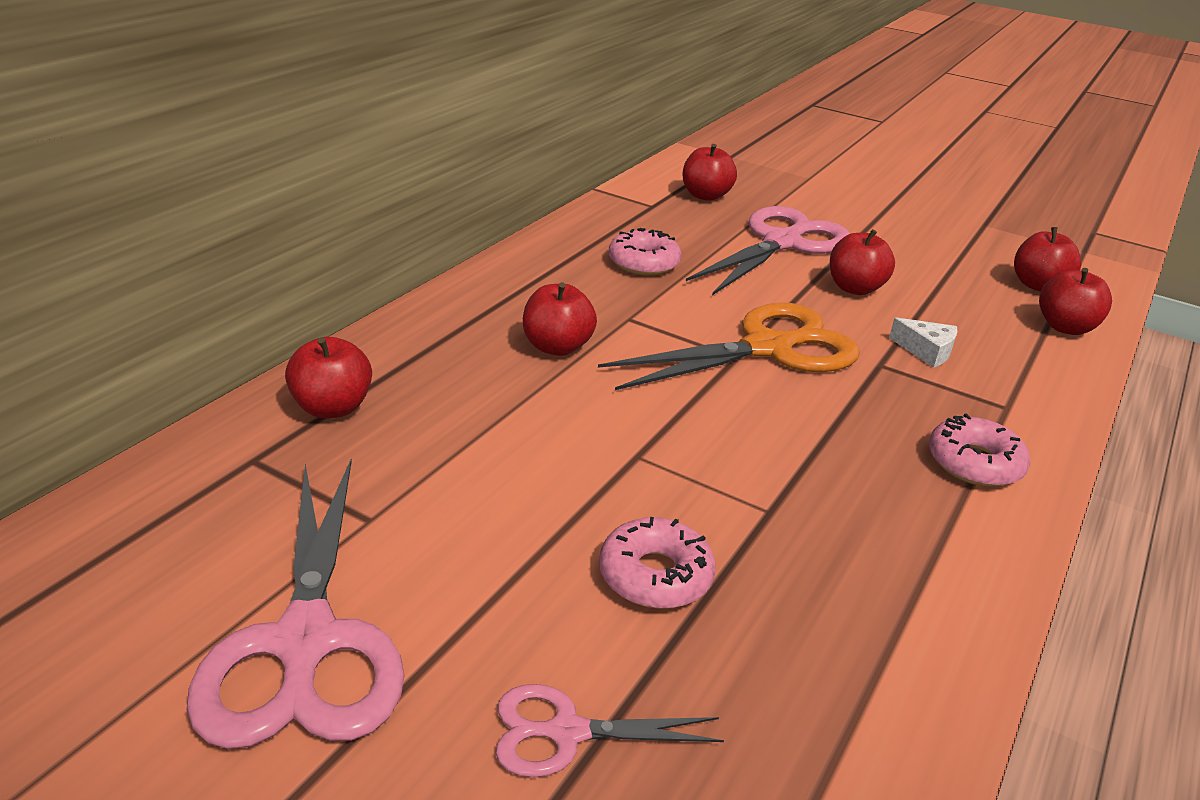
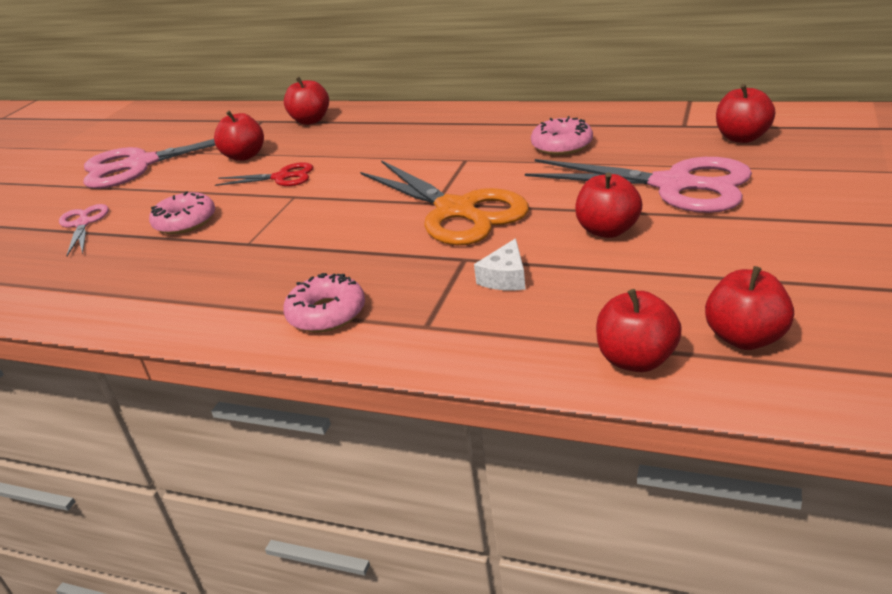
camera: 85 degrees right, 0 degrees up
(557, 347) = (407, 149): red apple -> red apple (244, 156)
(557, 460) = (281, 177): none -> red scissors

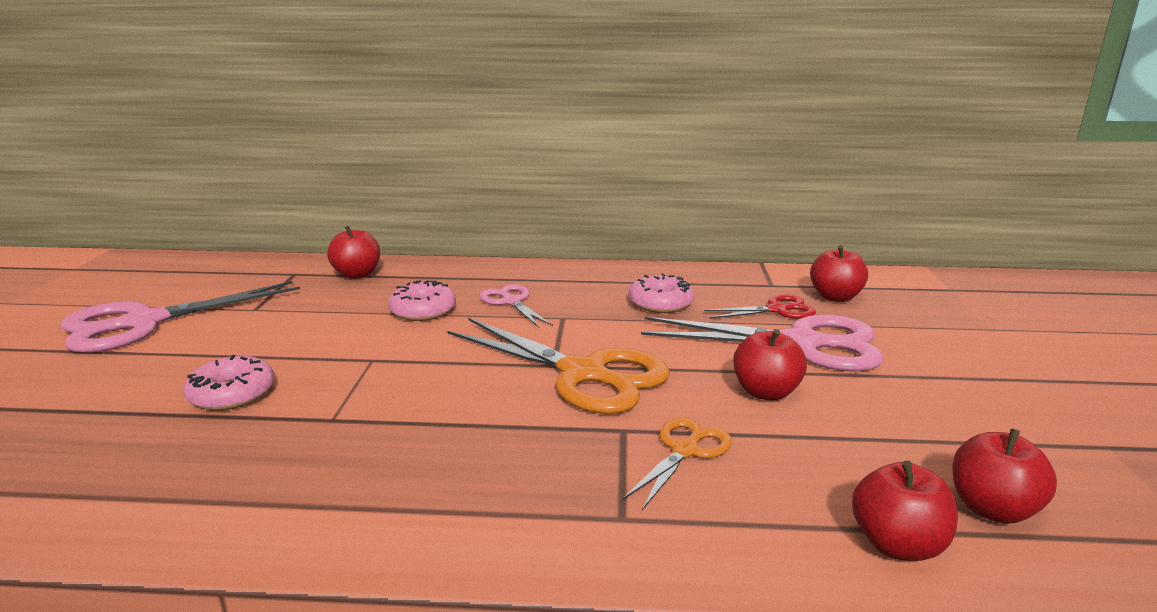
camera: 20 degrees left, 10 degrees down
(83, 224) = (75, 399): pink scissors -> pink scissors (511, 302)
(244, 156) = (287, 313): red apple -> none
(281, 177) = (346, 338): red scissors -> red scissors (777, 310)
(326, 313) = (482, 508): pink donut -> pink donut (423, 310)
(505, 277) = (685, 451): white cheese -> orange scissors

